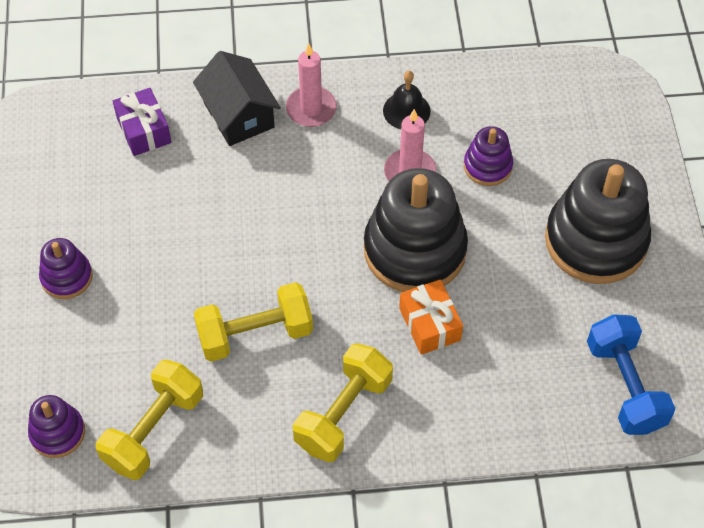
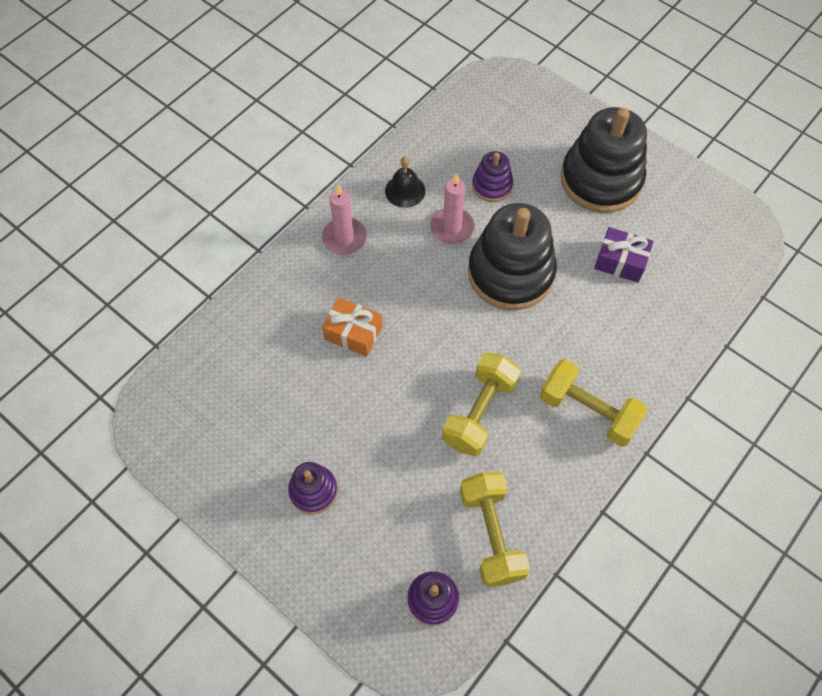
camera: 45 degrees left, 5 degrees up
(144, 130) = (248, 345): purple gift -> purple gift (620, 261)
(238, 115) = (301, 281): black house -> none
(343, 413) = (588, 411): yellow dumbbell -> yellow dumbbell turned 45 degrees counterclockwise
(429, 324) = (571, 310): orange gift -> orange gift (353, 333)
(625, 386) = (711, 250): blue dumbbell -> none

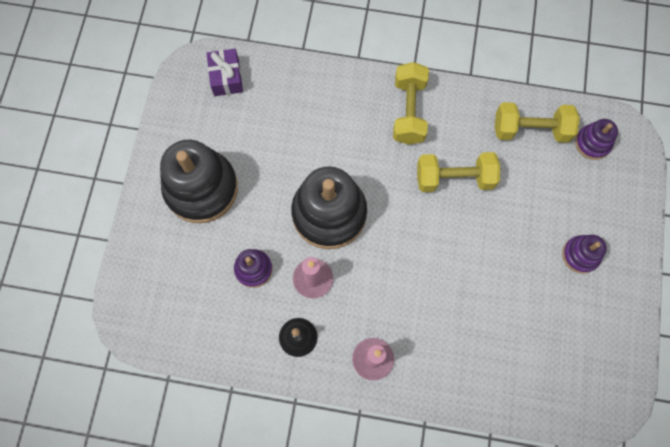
camera: 120 degrees left, 10 degrees up
(353, 333) = (450, 300): orange gift -> none
(491, 534) = (530, 130): yellow dumbbell -> yellow dumbbell turned 45 degrees clockwise
(620, 261) = (273, 141): purple gift -> purple gift (226, 77)

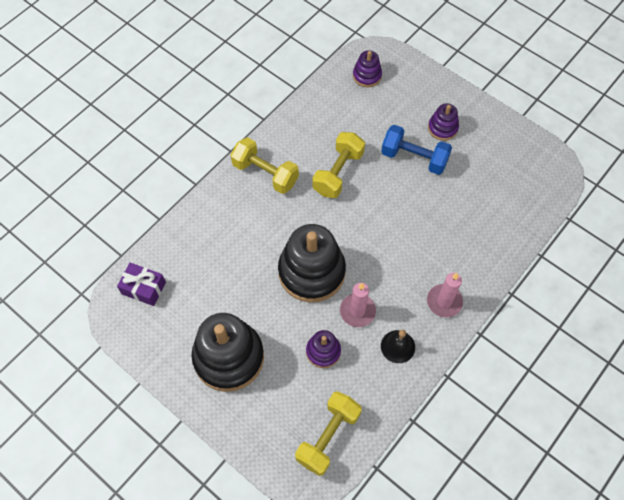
camera: 60 degrees left, 10 degrees down
(522, 244) = (414, 158): none -> blue dumbbell
(530, 130) = (332, 106): yellow dumbbell -> yellow dumbbell (328, 437)

